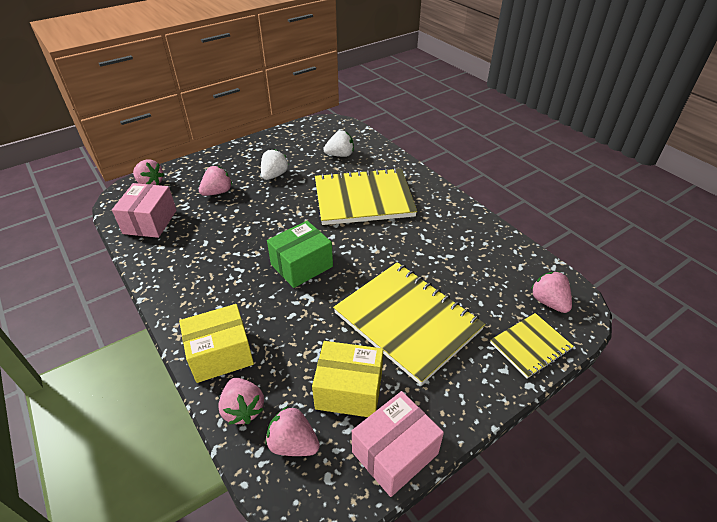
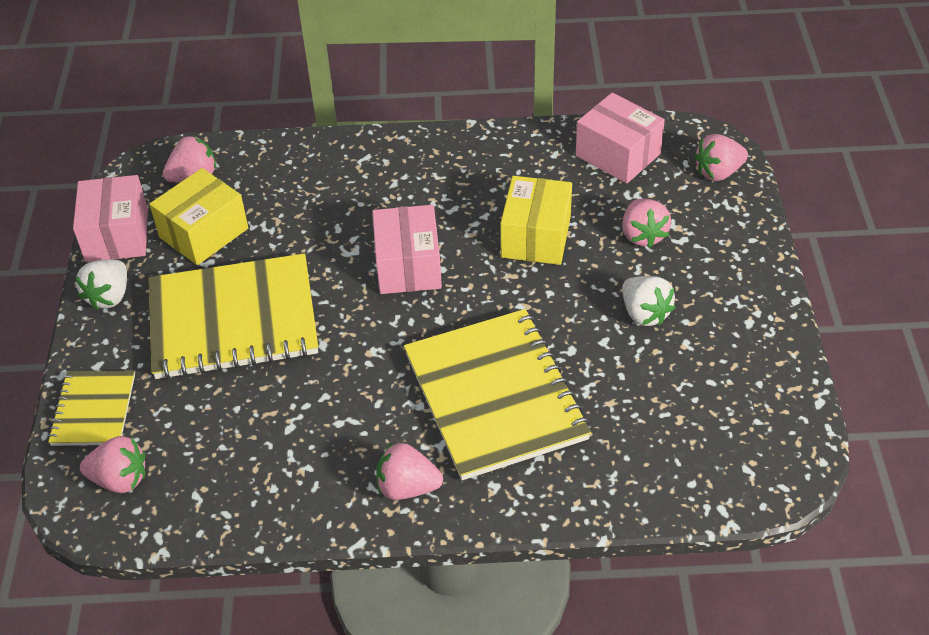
camera: 125 degrees right, 5 degrees up
(221, 354) = (336, 160): yellow box -> yellow box (536, 237)
(243, 409) = (259, 157): pink strawberry -> pink strawberry (407, 487)
(301, 265) = (408, 266): green box -> pink box
(340, 155) = (650, 427): white strawberry -> white strawberry (109, 296)
(363, 199) = (495, 396): yellow notebook -> yellow notebook turned 45 degrees counterclockwise

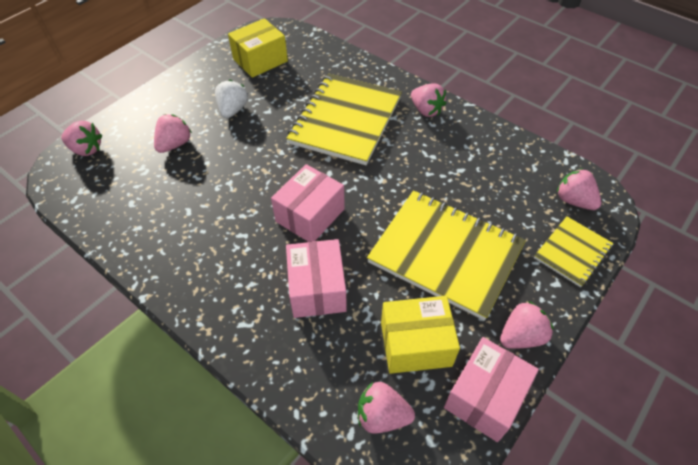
camera: 140 degrees left, 5 degrees up
(109, 296) = (521, 336): white strawberry -> pink strawberry
(536, 237) = (223, 182): yellow box -> yellow box (260, 60)
(618, 155) = (109, 199): pink box -> pink box (317, 289)

